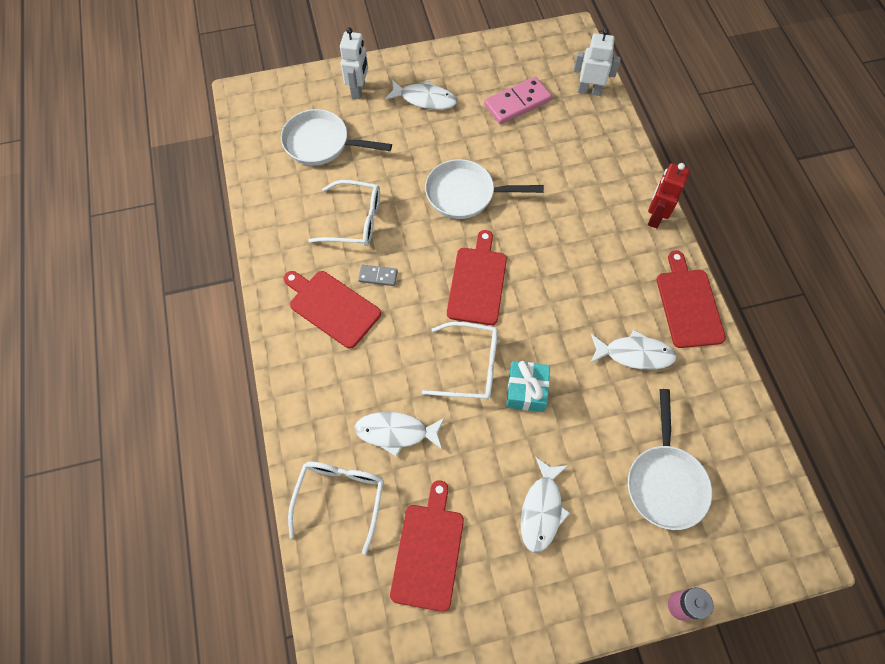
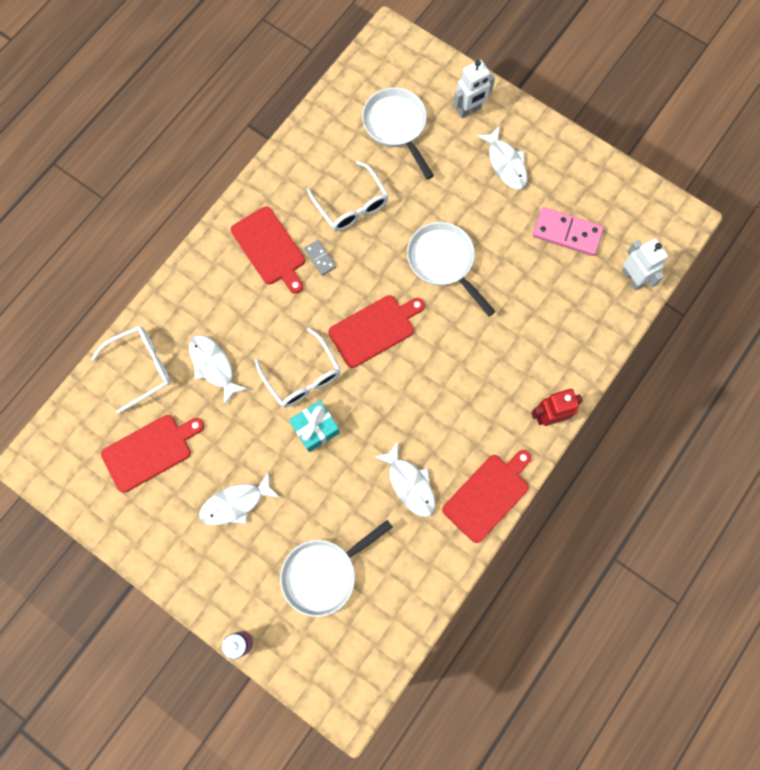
camera: 50 degrees right, 10 degrees up
(332, 307) = (270, 248): red cutting board -> red cutting board turned 150 degrees clockwise

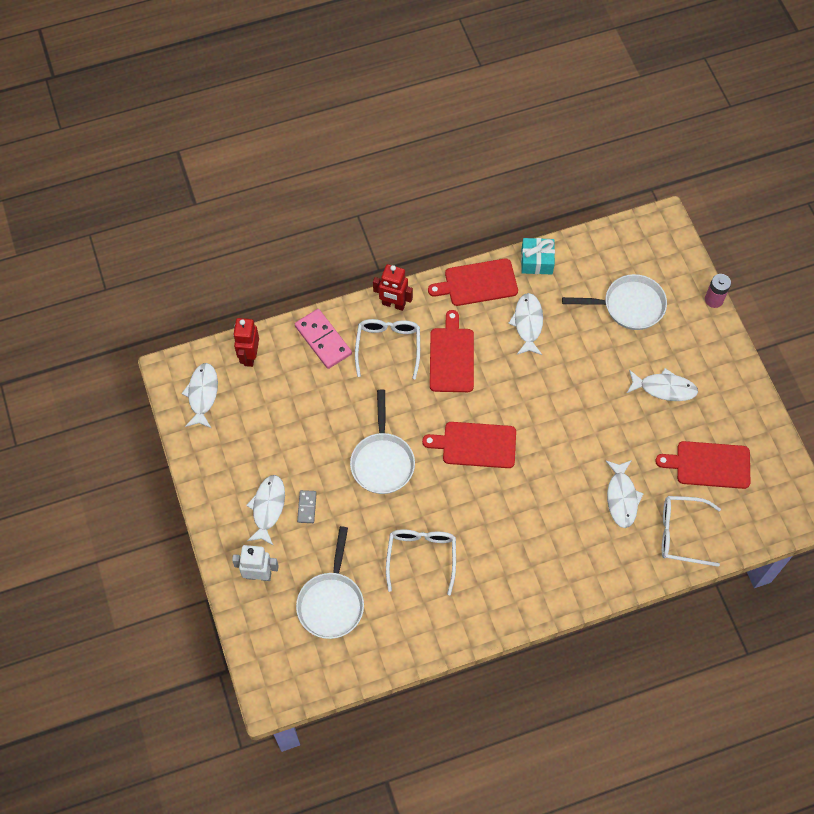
camera: 145 degrees left, 10 degrees down
(270, 248) = (515, 564): red cutting board -> red cutting board (451, 357)
(302, 376) = (556, 445): white glasses -> white glasses (388, 347)
(315, 428) = (571, 402): turquoise gift -> turquoise gift (536, 261)
(320, 258) = (479, 529): grey domino -> grey domino (307, 507)
(567, 233) = (268, 421): pink domino -> pink domino (323, 340)
(632, 278) = (249, 356): white robot -> red robot
(640, 218) = (202, 394): none -> white fish

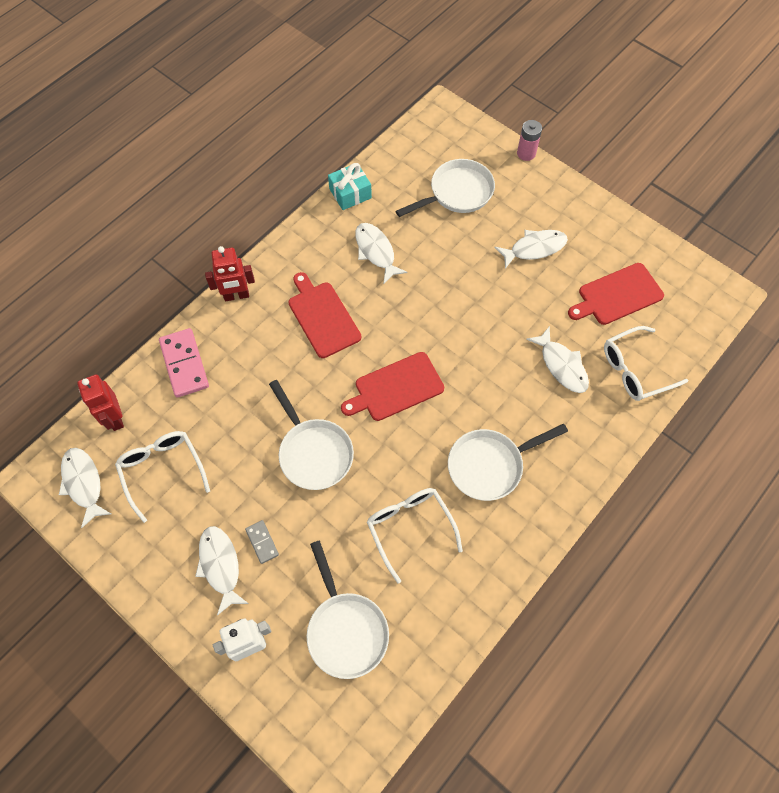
camera: 30 degrees left, 0 degrees up
(323, 340) = (184, 364): pink domino -> pink domino turned 45 degrees clockwise
(388, 347) = (254, 338): white glasses -> white glasses (162, 471)
(477, 283) = (307, 238): red cutting board -> none
(512, 544) = (489, 465): none -> white pan

